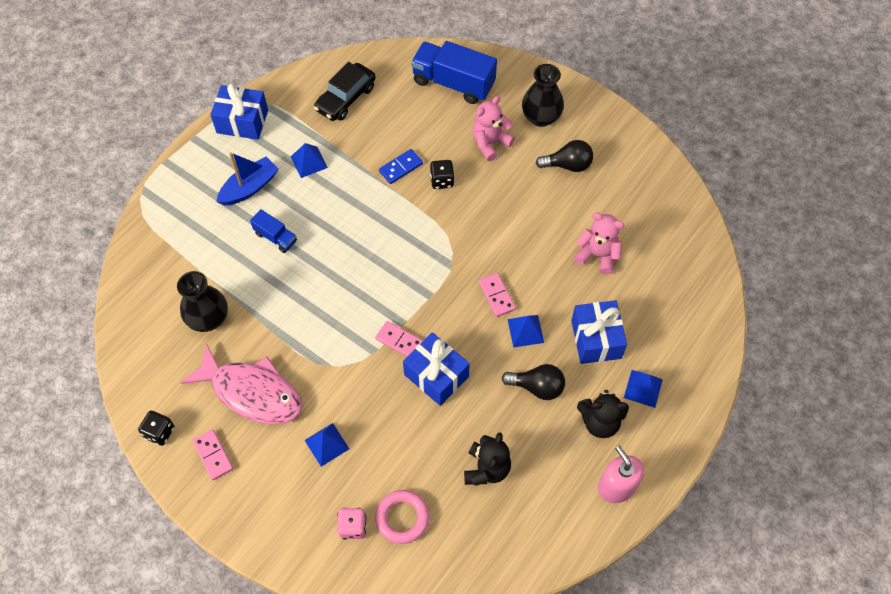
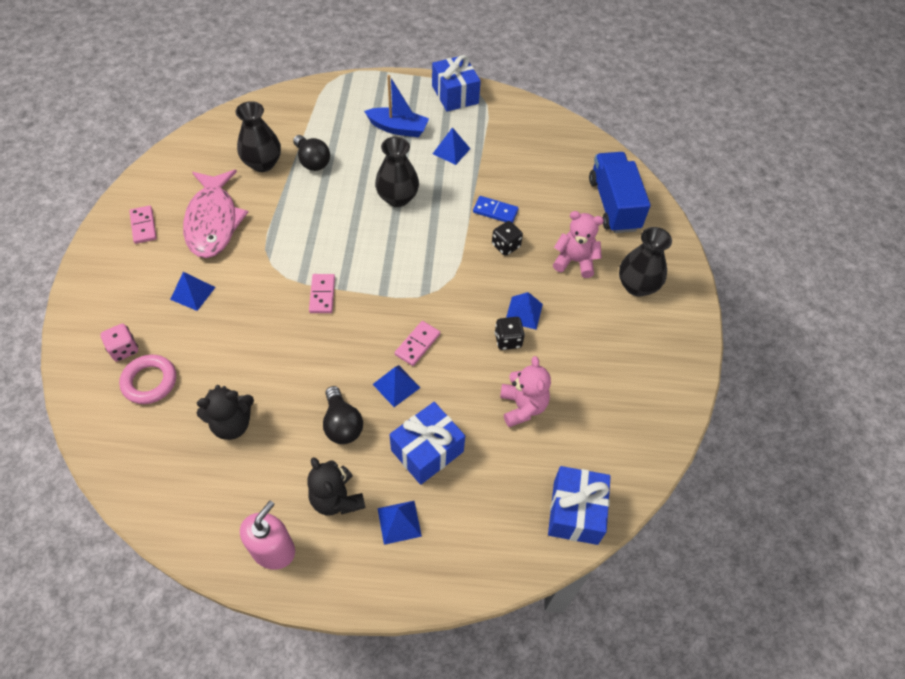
camera: 55 degrees right, 5 degrees down
(159, 432) = (146, 185): black dice -> black dice (508, 340)
(213, 455) = (143, 226): pink domino -> pink domino turned 45 degrees counterclockwise
(275, 237) = (364, 166): blue truck -> none
(333, 231) = (397, 198): none -> black vase
(346, 98) = (532, 143): black car -> none
(436, 376) = (305, 338): blue gift -> blue gift (575, 512)
(515, 206) = (523, 313): none -> blue pyramid
(567, 165) = (603, 333): black light bulb -> black light bulb (312, 161)

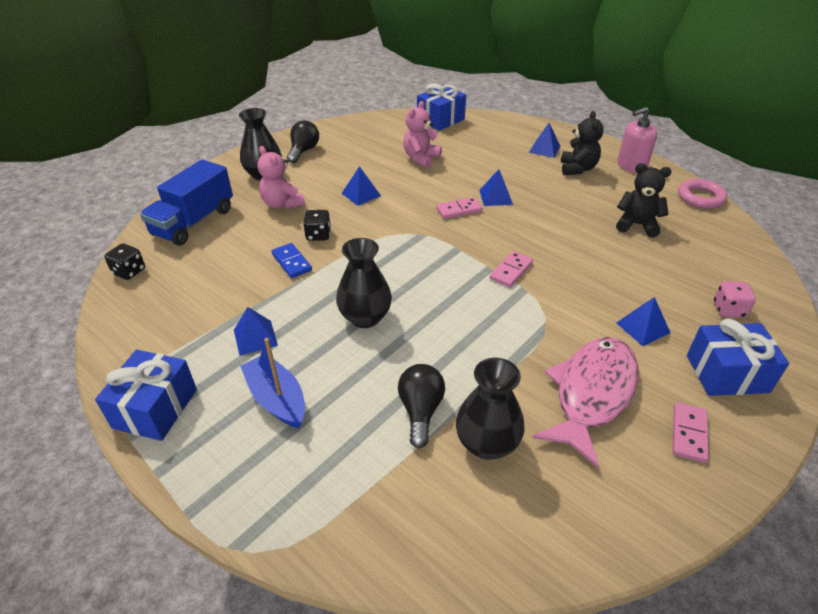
camera: 140 degrees left, 15 degrees down
(150, 381) = (704, 276): pink ring -> pink ring (700, 197)
(342, 424) = (551, 195): black light bulb -> black light bulb (303, 151)
(427, 451) = (502, 165): blue gift -> blue gift (727, 373)
(508, 340) = (391, 187): black dice -> black dice (129, 272)

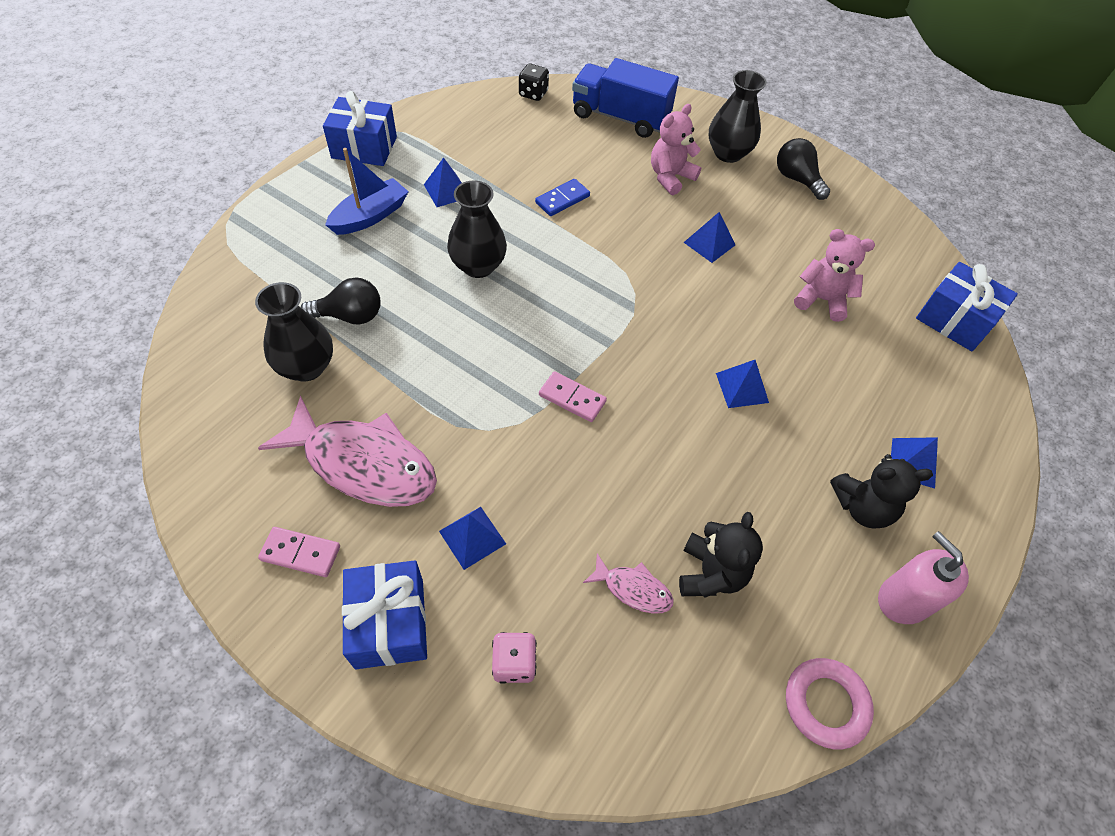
camera: 80 degrees right, 15 degrees up
(303, 151) = (796, 179): black light bulb -> black light bulb turned 135 degrees counterclockwise
(318, 235) = (615, 214): black dice -> none
(459, 210) = (698, 344): pink domino -> none
(657, 255) = (633, 589): none -> pink fish

